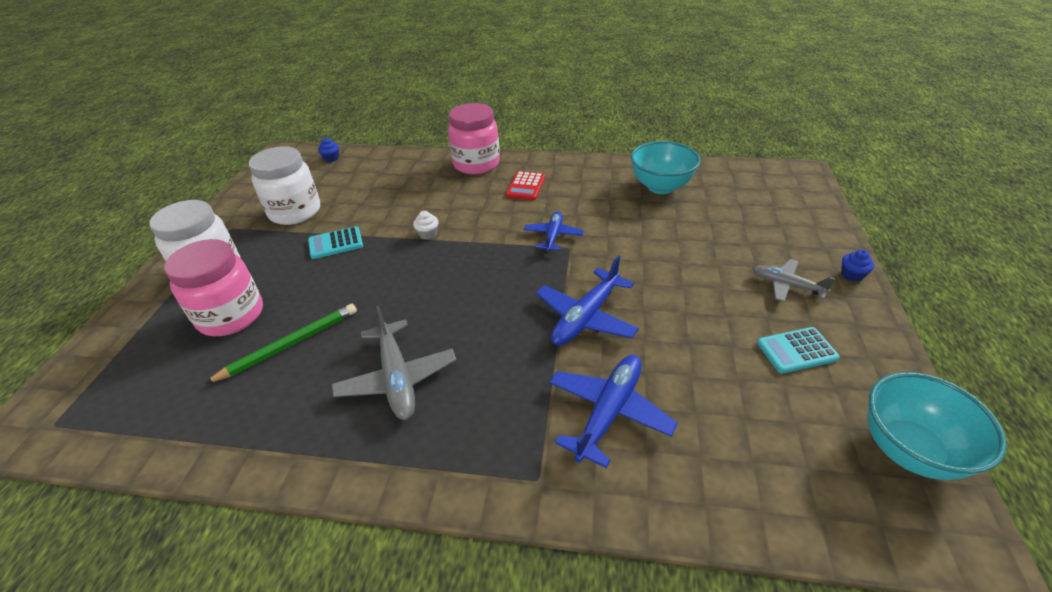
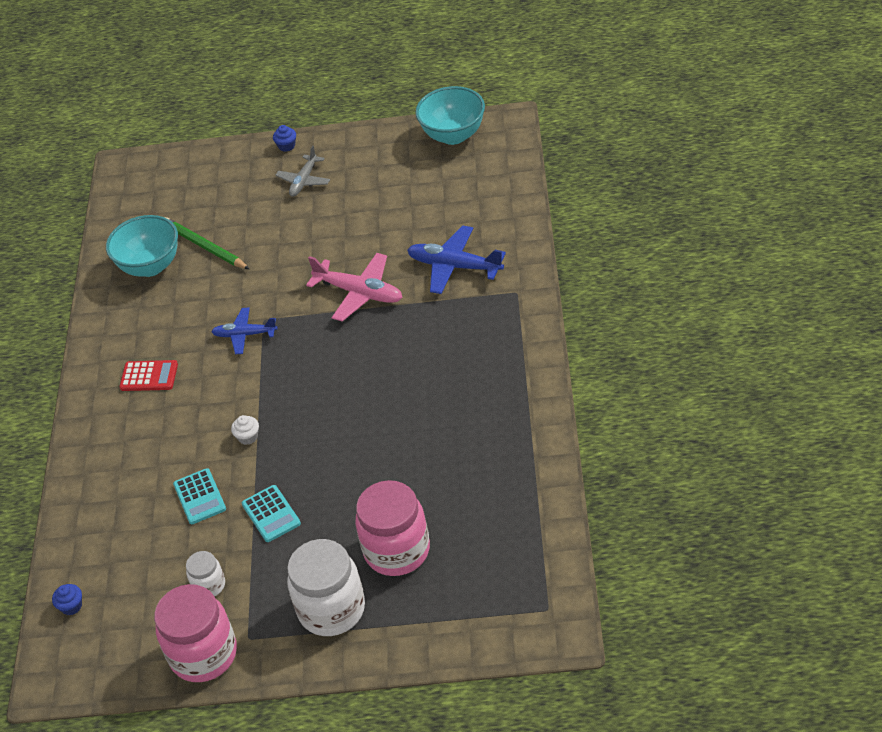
camera: 95 degrees left, 5 degrees up
(290, 345) = (426, 483): green pencil -> green pencil (204, 246)
(295, 212) = (209, 585): white jar -> white jar, size x0.50
(397, 378) = (449, 393): grey plane -> none
(476, 164) = (95, 436): pink jar -> pink jar (203, 654)
(586, 317) = (359, 293): blue plane -> pink plane
(796, 350) = (377, 177): turquoise calculator -> turquoise calculator (199, 497)

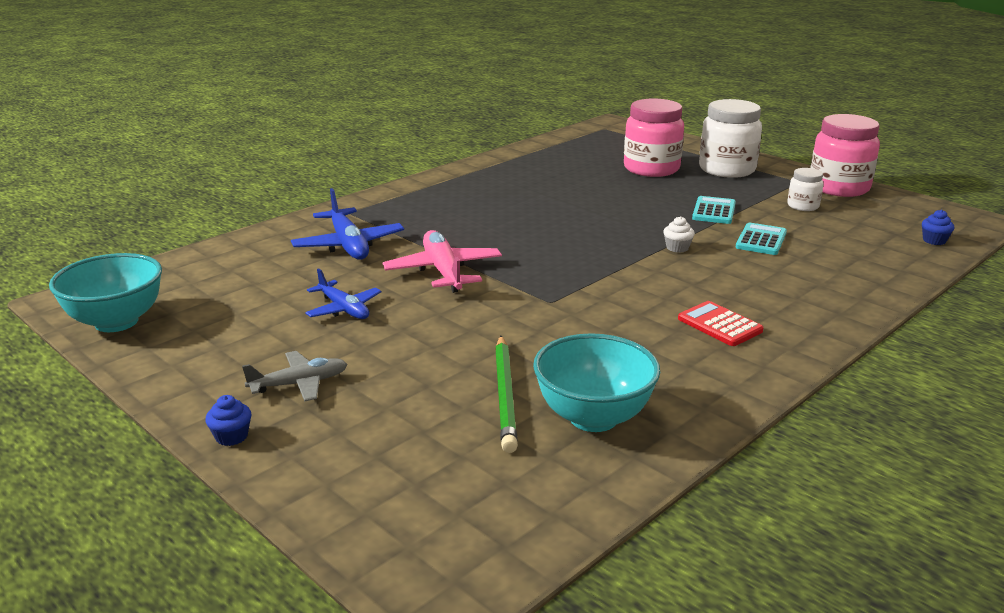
camera: 140 degrees left, 20 degrees down
(244, 335) = (584, 302): blue plane -> blue plane (344, 309)

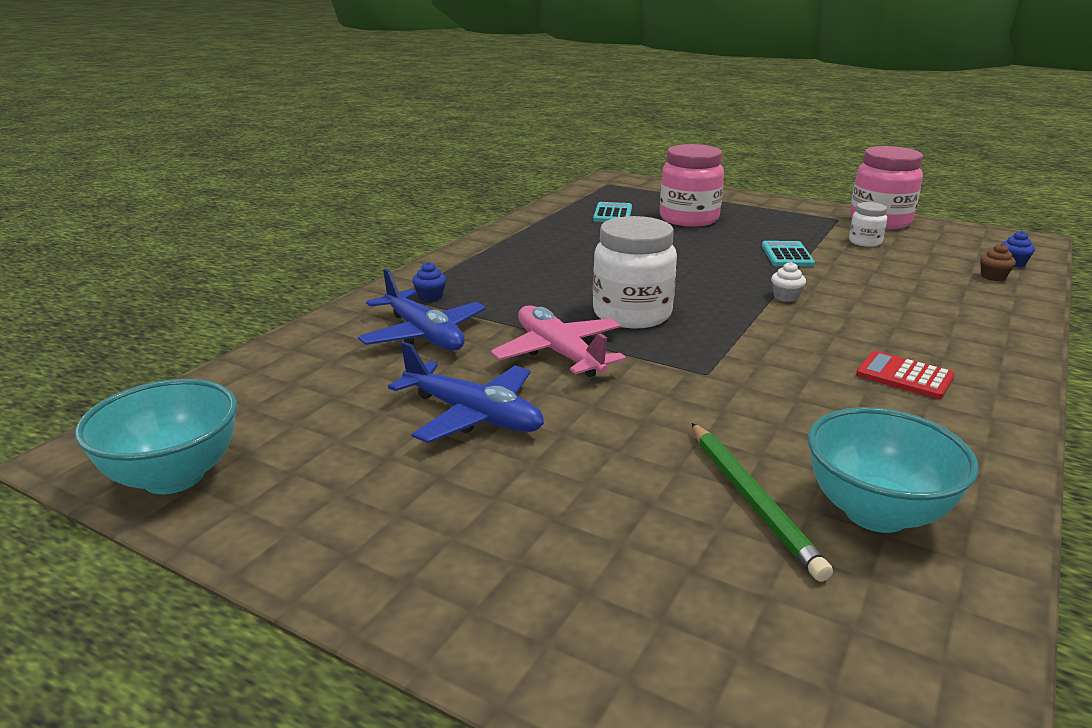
camera: 15 degrees left, 0 degrees up
(231, 436) = (443, 627): blue cupcake -> blue cupcake (430, 297)
(299, 384) = (485, 528): grey plane -> none
(344, 309) = (473, 415): blue plane -> blue plane, size x1.56
(727, 169) = (761, 213): white jar -> white jar (632, 314)
(761, 240) = (858, 280): turquoise calculator -> turquoise calculator (612, 214)
(898, 251) = (993, 277): none -> brown cupcake

